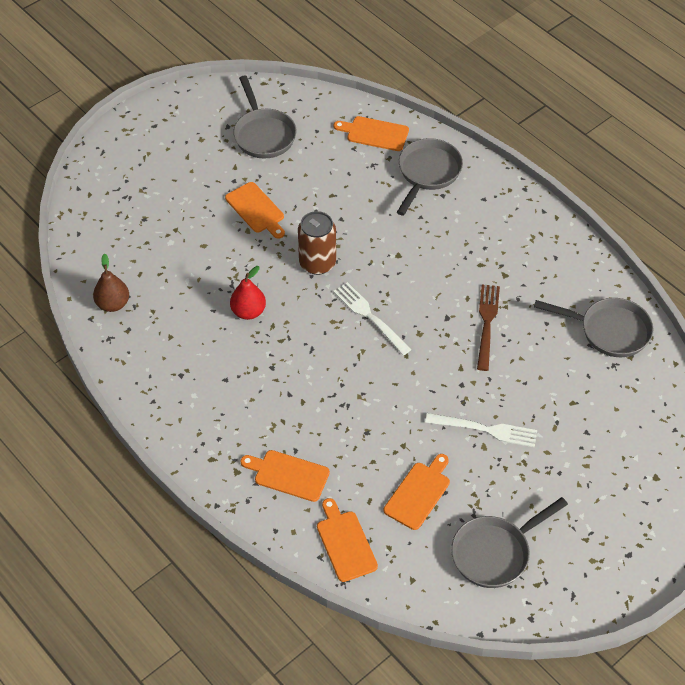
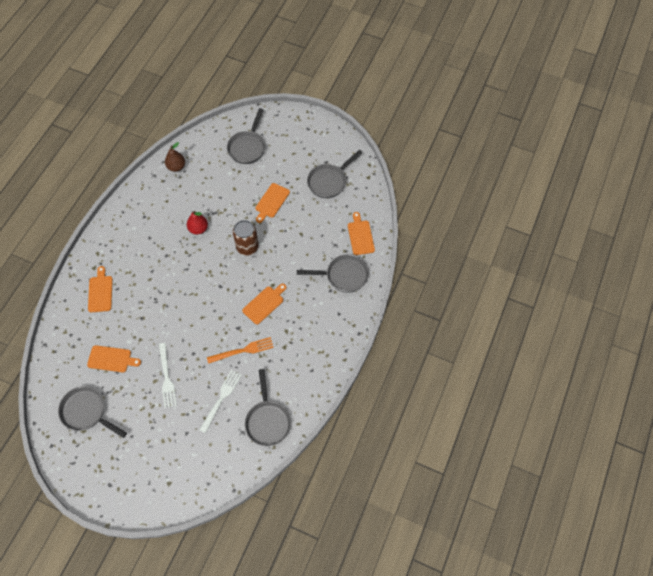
camera: 65 degrees right, 10 degrees up
(138, 205) = (247, 147): none -> grey pan
(345, 543) = (68, 336): orange cutting board -> orange cutting board (264, 304)
(369, 316) = (221, 288): white fork -> white fork (221, 398)
(487, 323) = (243, 350): brown fork -> orange fork

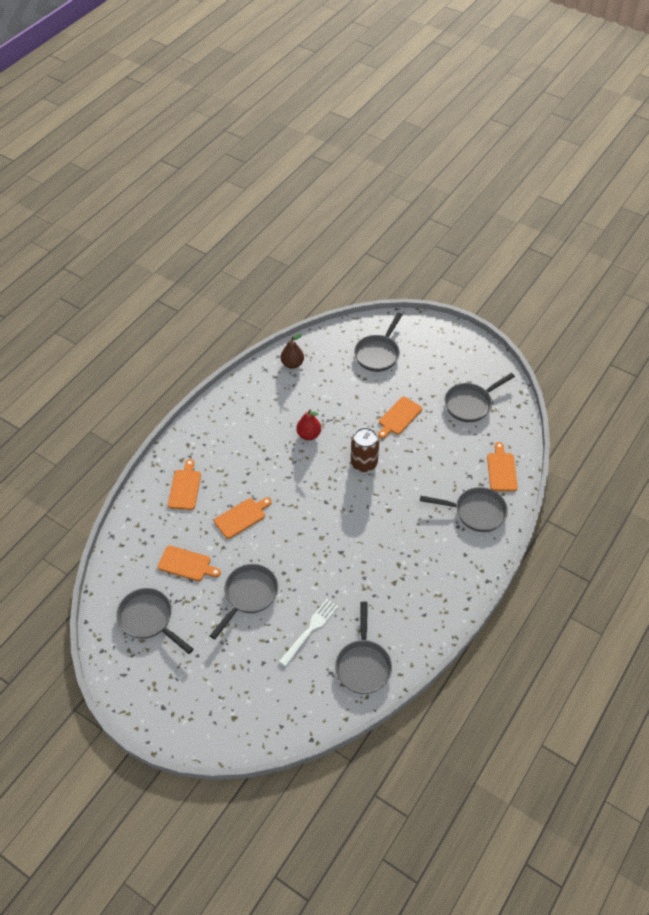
camera: 10 degrees right, 10 degrees down
(167, 378) = (248, 595): white fork -> grey pan
(243, 350) = (344, 578): orange fork -> none
(264, 304) = (376, 529): orange cutting board -> orange cutting board (242, 517)

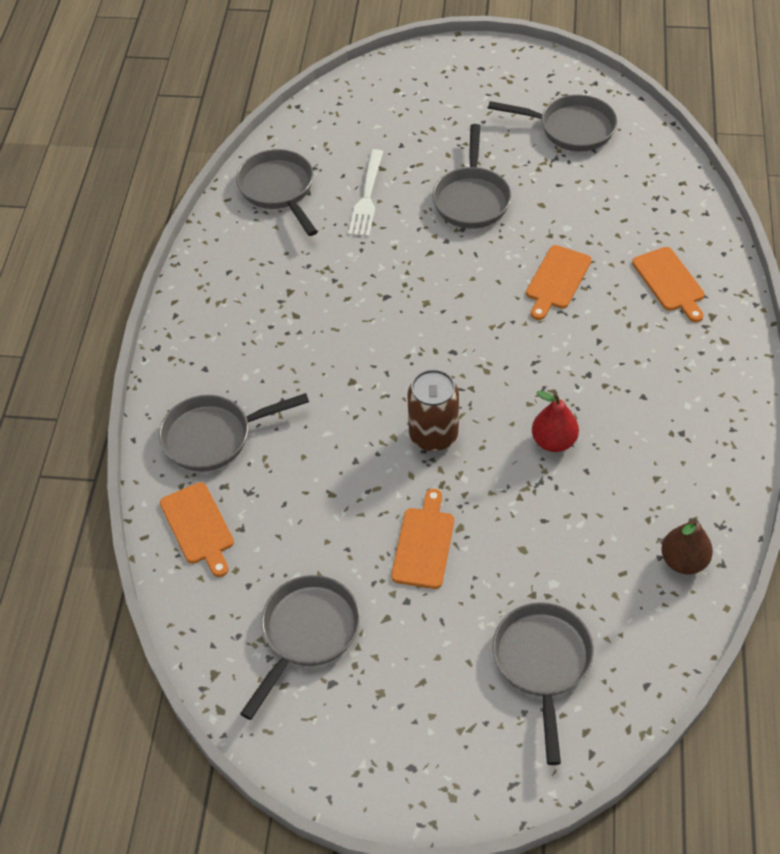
camera: 155 degrees right, 0 degrees up
(186, 564) = (579, 198): orange cutting board -> none

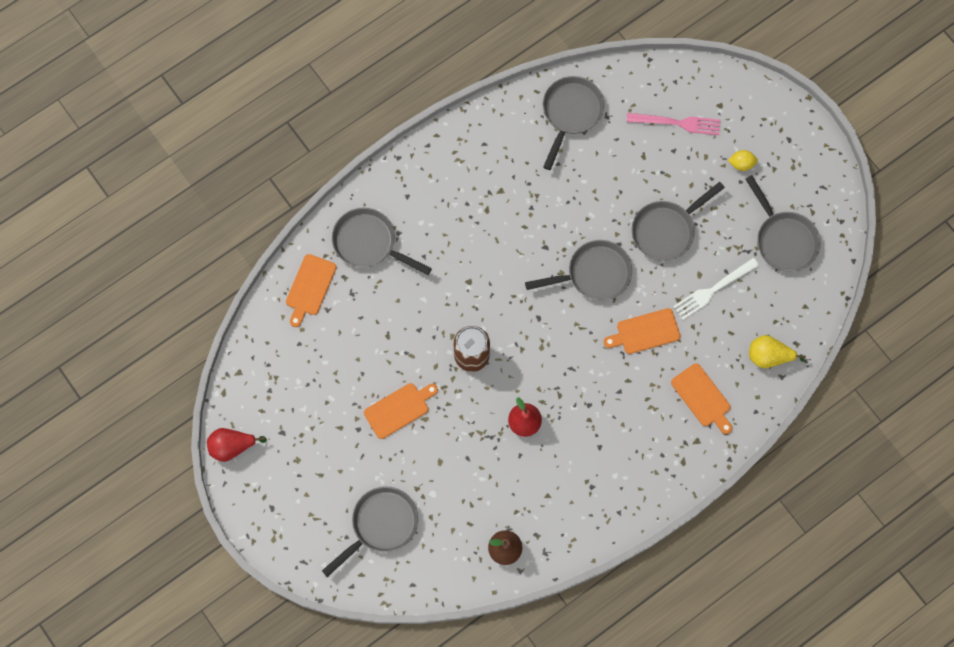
camera: 45 degrees right, 20 degrees up
(293, 753) = (232, 446): none -> red pear
(307, 634) = (298, 397): grey pan -> grey pan (593, 274)
(367, 197) = (612, 169): white fork -> white fork (713, 290)
(379, 126) = (678, 123): none -> pink fork
(467, 110) = (741, 164): none -> yellow lemon
(670, 282) = (702, 397): orange cutting board -> orange cutting board turned 60 degrees counterclockwise
(675, 209) = (768, 356): none -> yellow pear

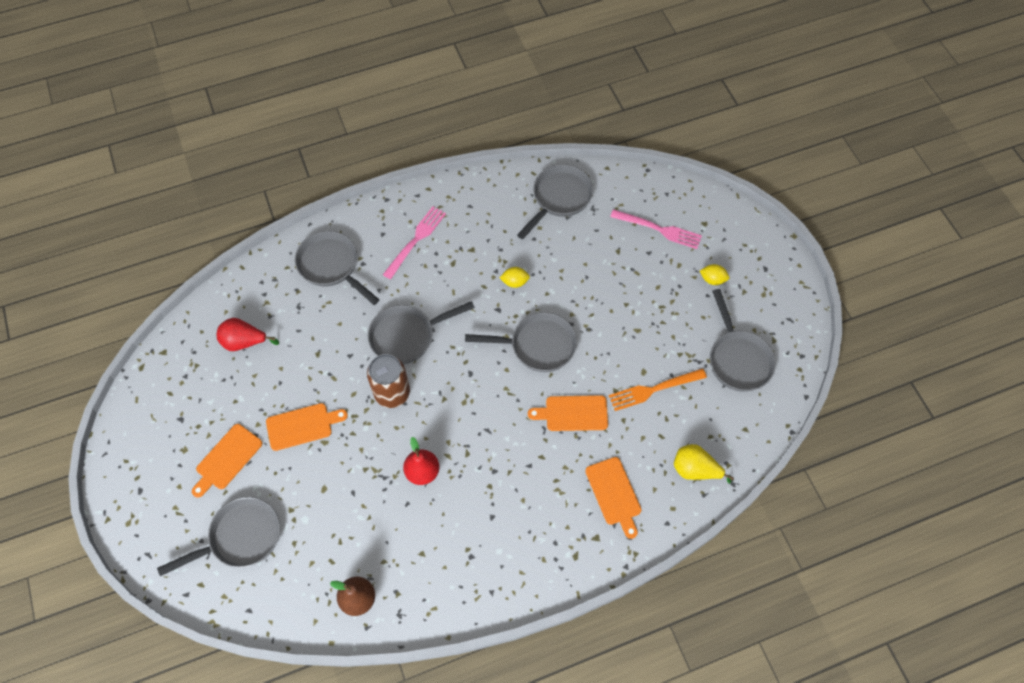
camera: 15 degrees right, 10 degrees down
(232, 446) = (127, 420): red pear -> red pear (244, 342)
(310, 287) = (261, 292): orange cutting board -> orange cutting board (227, 459)
(442, 194) = (416, 240): none -> pink fork
(553, 214) = (515, 282): none -> yellow lemon
(666, 230) = (622, 322): grey pan -> grey pan (407, 336)
(713, 290) = (653, 390): white fork -> orange fork

